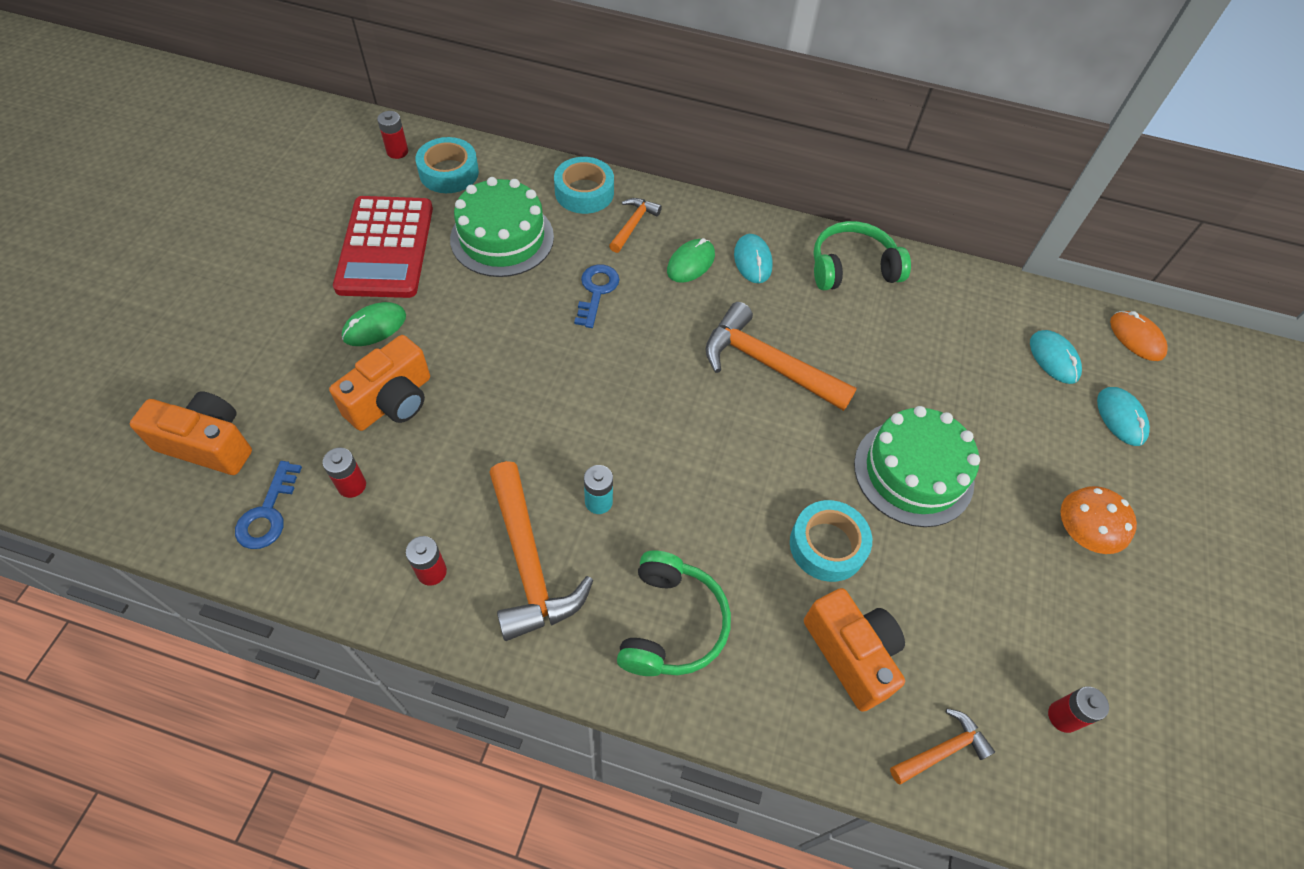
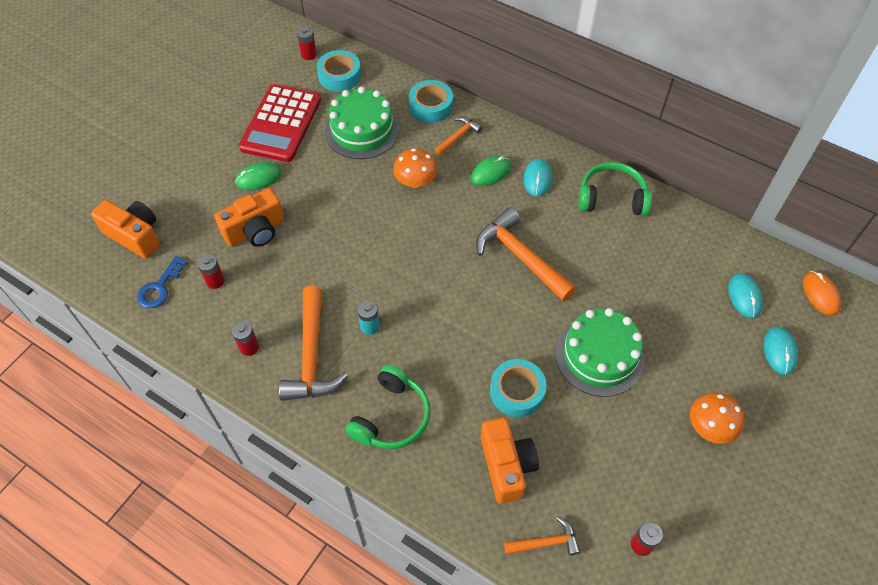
camera: 20 degrees right, 0 degrees up
(596, 291) = (415, 181): blue key -> orange mushroom

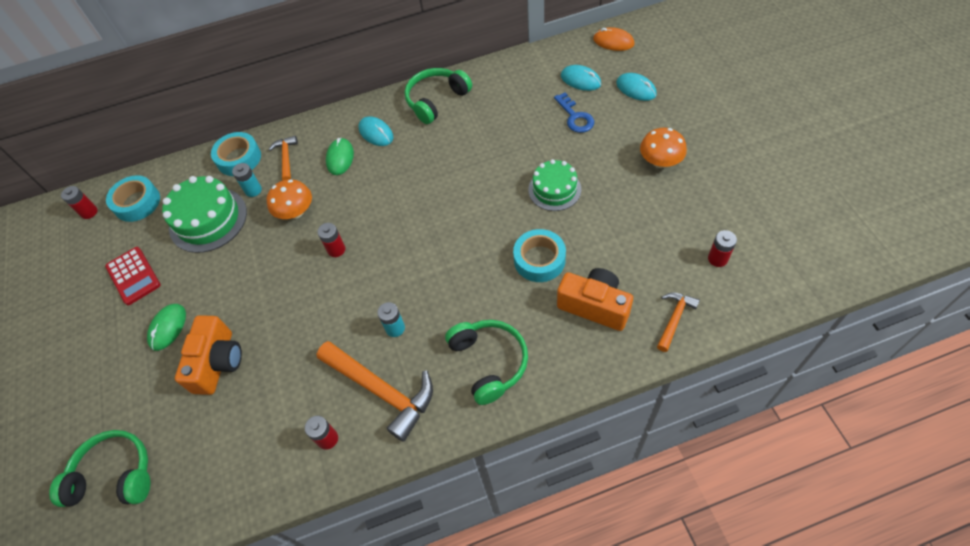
camera: 45 degrees left, 0 degrees up
(135, 236) = (114, 475): orange camera -> green headphones
(160, 287) = (193, 484): blue key -> blue key (575, 117)
(215, 281) = (234, 429): red battery -> red battery (336, 249)
(281, 124) = (133, 276): red calculator -> red calculator, size x0.60
(411, 138) = (253, 190): none -> turquoise battery
(521, 257) = (431, 185): orange hammer -> none
(599, 356) = (554, 189): green cake -> green cake, size x0.66

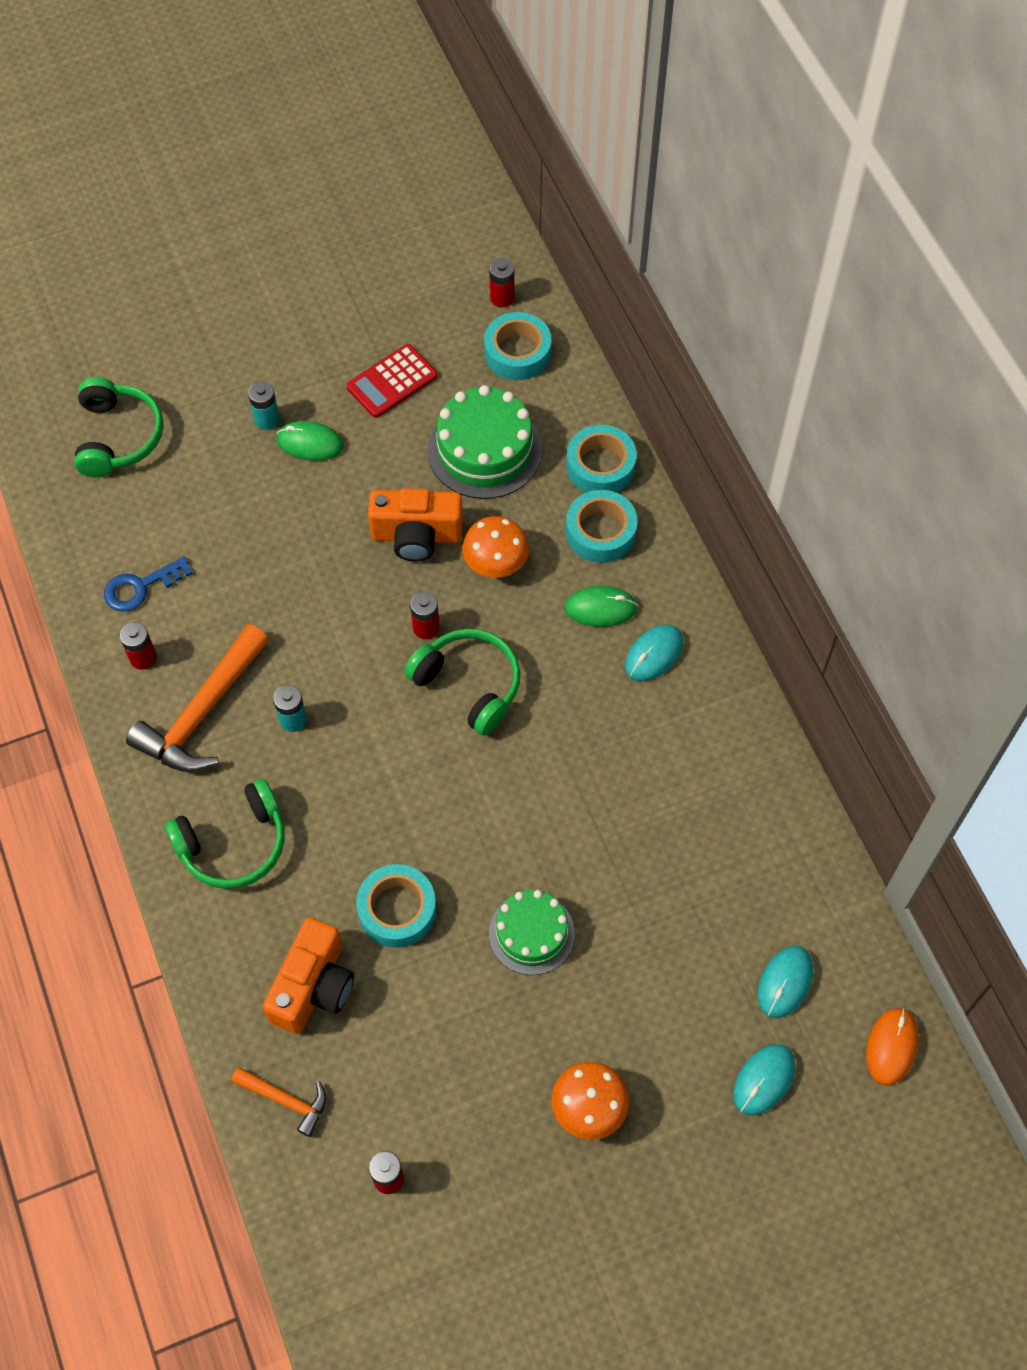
camera: 80 degrees right, 5 degrees up
(218, 362) = (255, 513): orange camera -> orange camera (416, 536)
(253, 190) = (538, 498): turquoise battery -> turquoise battery (267, 420)
(286, 158) = (600, 532): orange hammer -> turquoise tape
(436, 100) = (729, 741): green headphones -> green headphones (469, 685)
(575, 117) = (692, 970): blue key -> blue key (140, 587)

